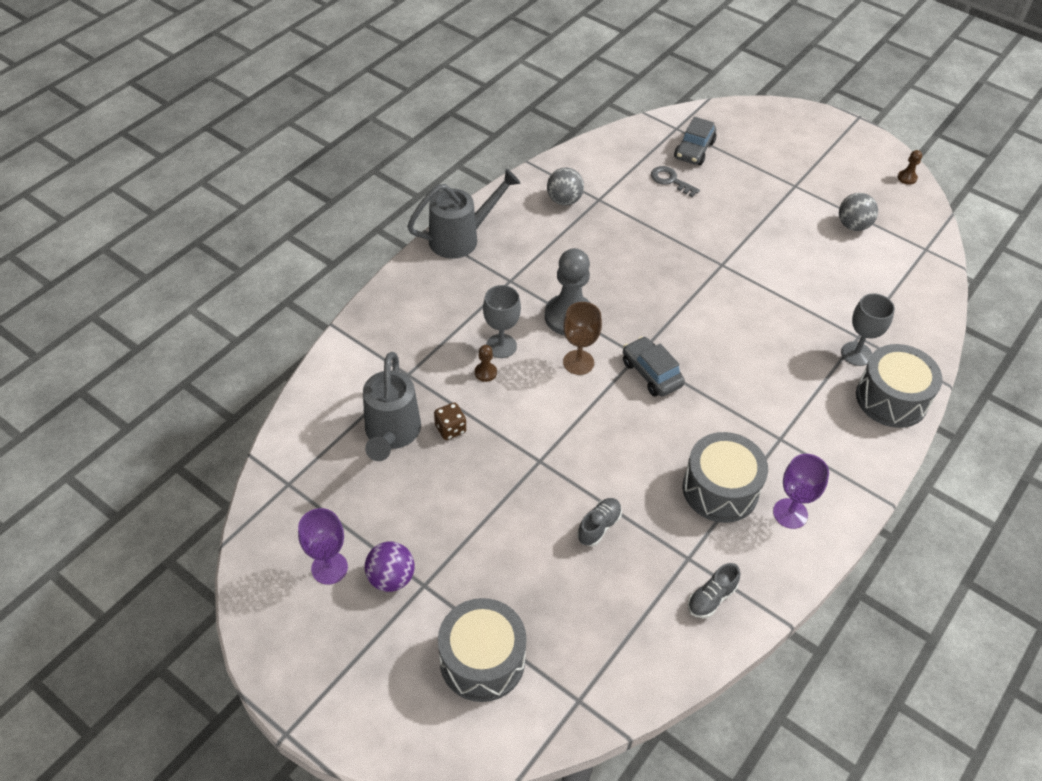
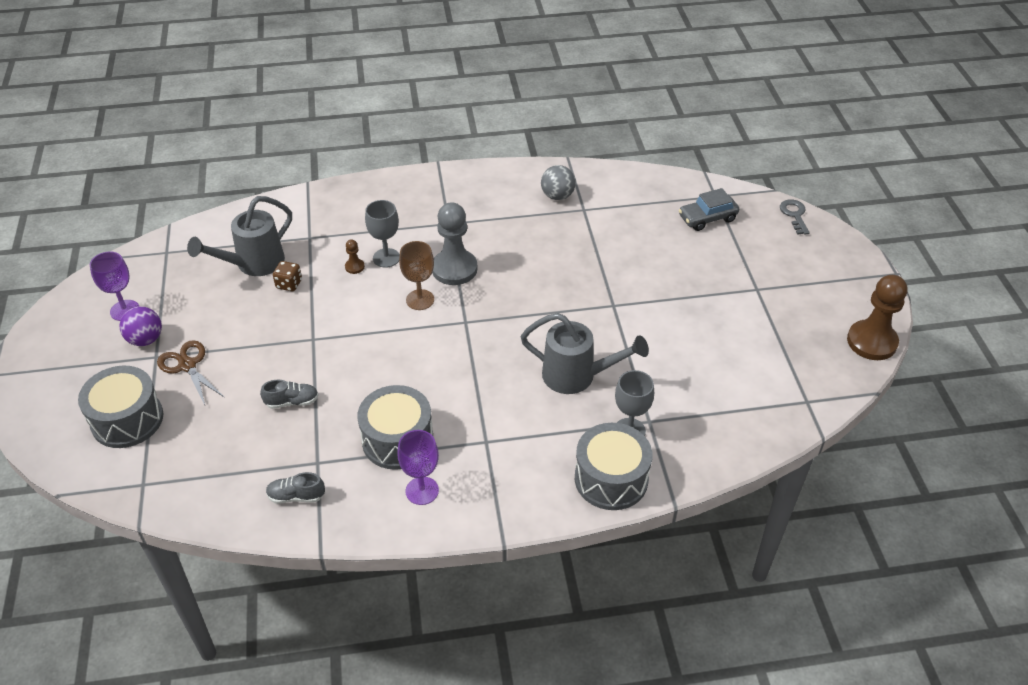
camera: 45 degrees right, 5 degrees down
(461, 238) = (453, 179): grey watering can -> grey watering can (576, 376)
(465, 569) = (187, 365): none -> brown scissors
(651, 373) = (458, 339): grey car -> none
(670, 180) = (657, 228): grey key -> grey key (794, 215)
(853, 225) = (765, 345): grey ball -> none
(907, 178) = (871, 342): brown pawn -> brown pawn, size x2.34

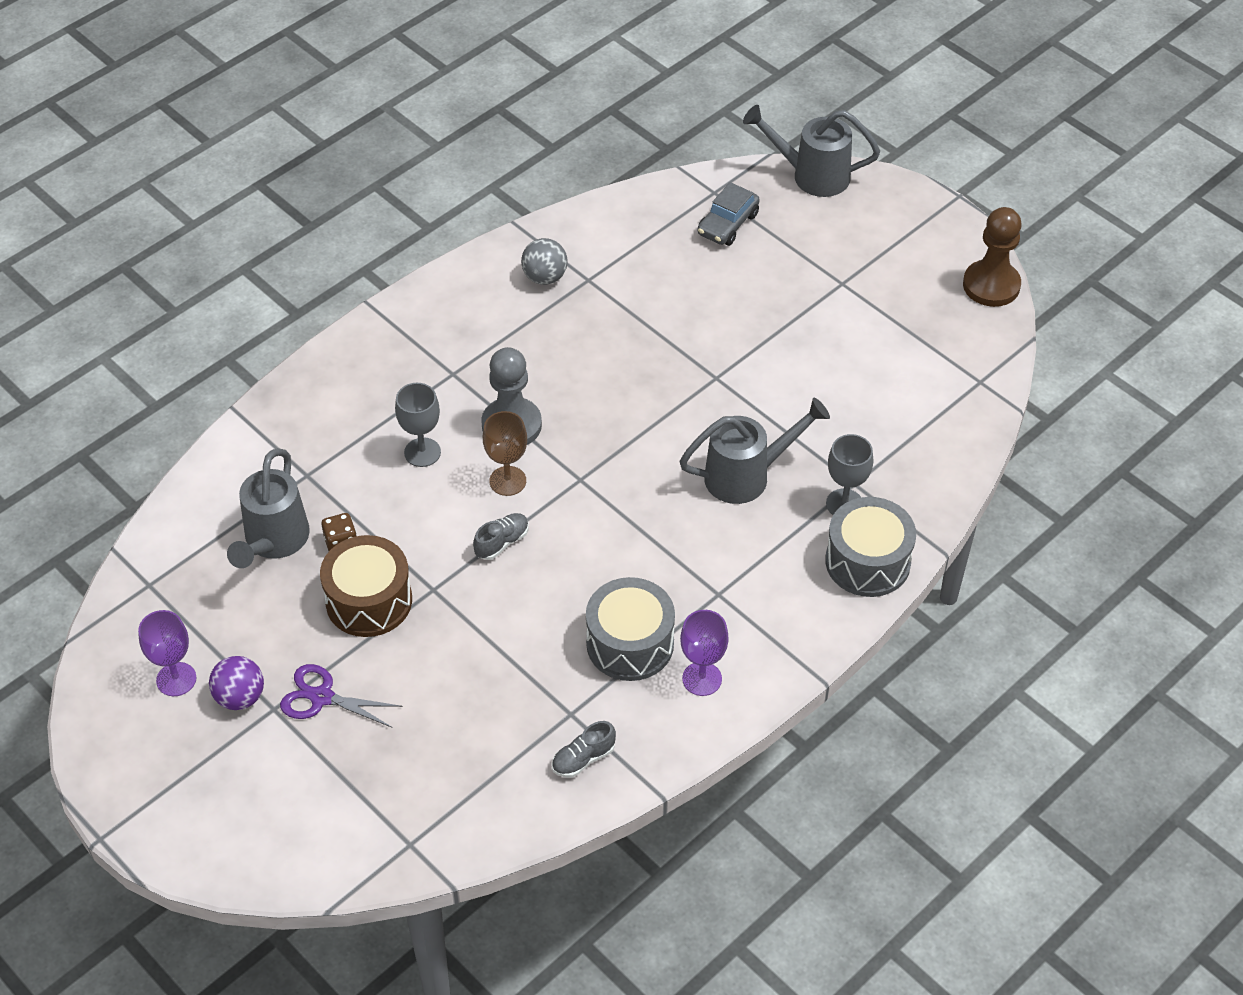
camera: 35 degrees left, 5 degrees up
(127, 419) = (318, 792): grey drum -> none
(187, 365) = (322, 697): brown scissors -> purple scissors
(270, 325) = (369, 601): none -> brown drum
(292, 402) = (480, 669): grey shoe -> grey shoe (502, 542)
(354, 267) = (396, 482): brown pawn -> none
(794, 215) = (812, 175): grey key -> grey watering can

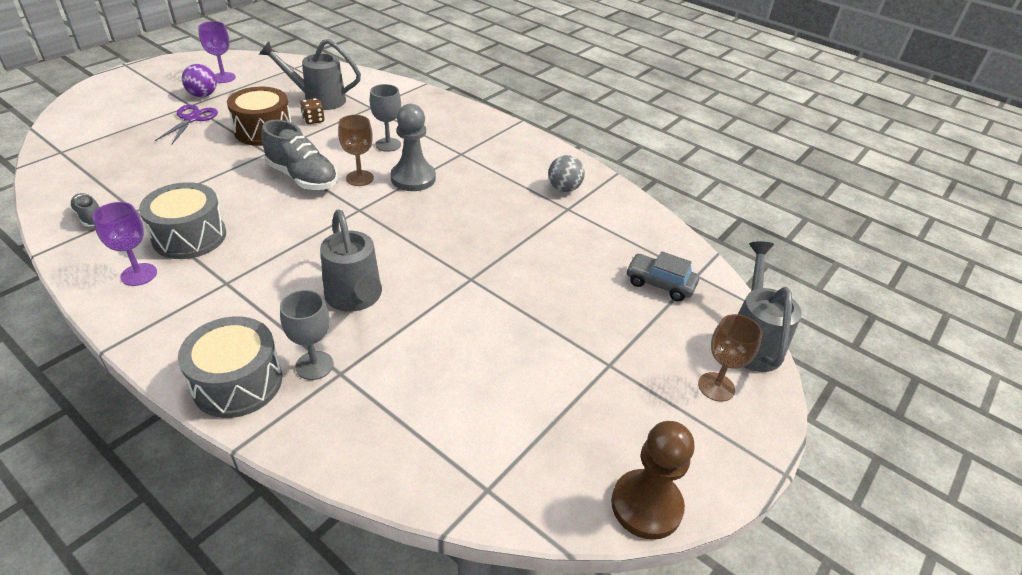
camera: 80 degrees right, 10 degrees down
(502, 542) = (302, 177): grey shoe -> grey shoe, size x1.93
(868, 214) = (716, 387): none -> brown goblet

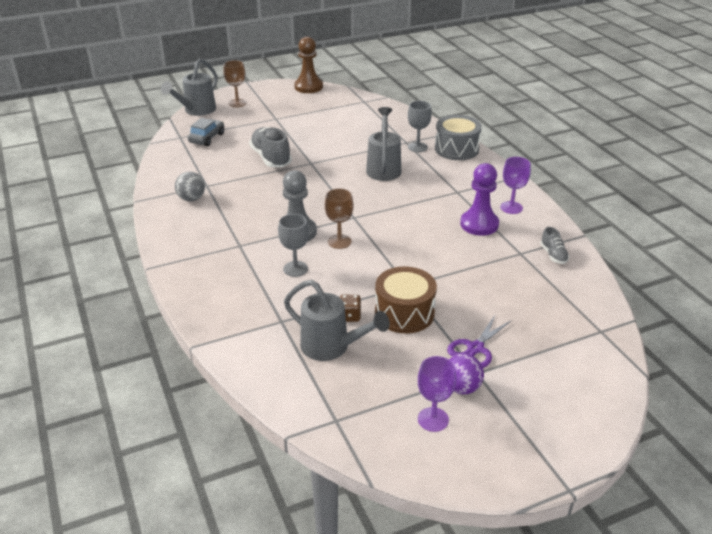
camera: 150 degrees left, 5 degrees down
(189, 236) = (479, 224): grey drum -> purple pawn
(302, 177) = (385, 252): grey shoe -> grey shoe (271, 158)
(659, 284) = (207, 138): grey car -> grey car turned 120 degrees counterclockwise

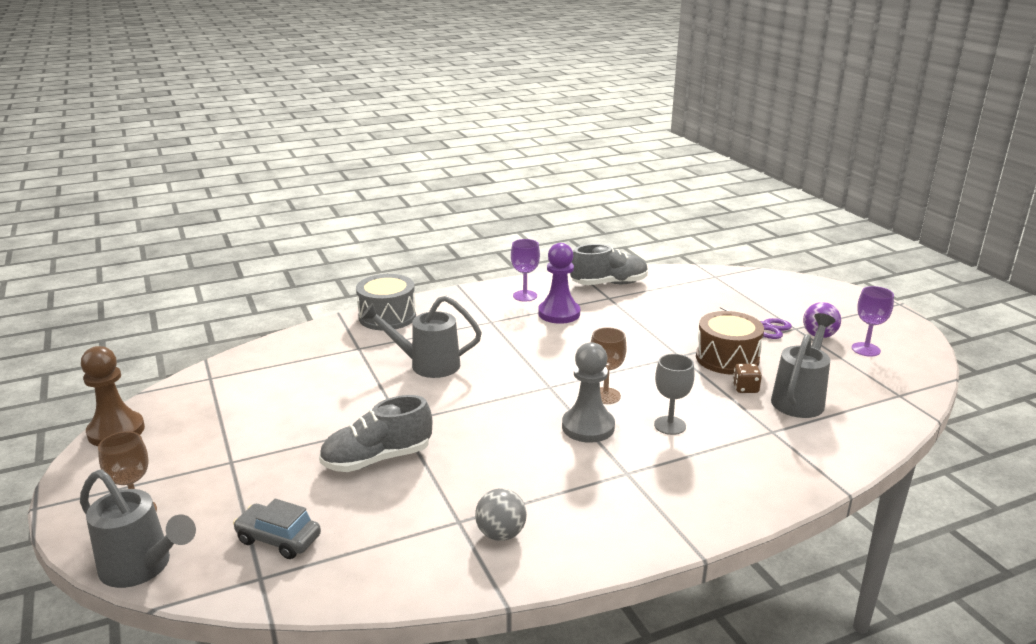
camera: 90 degrees left, 10 degrees down
(417, 147) = (375, 341): grey goblet -> none
(553, 255) = (609, 284): grey shoe -> grey shoe, size x1.93

